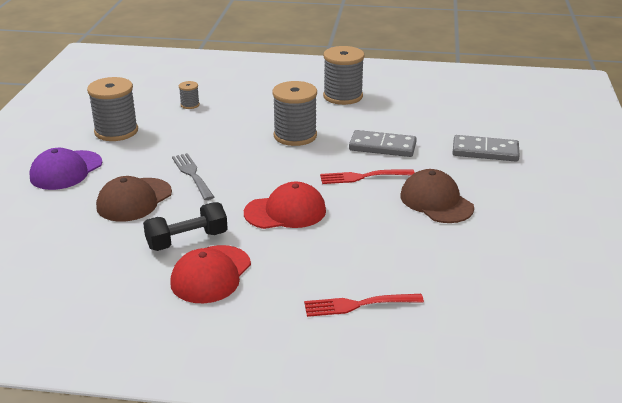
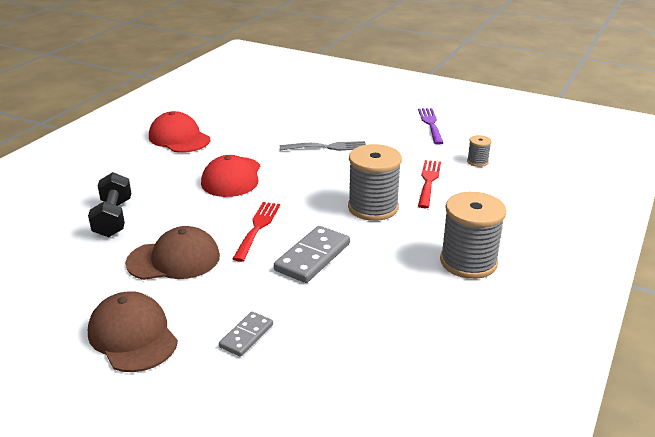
camera: 110 degrees right, 0 degrees up
(66, 170) = (369, 103): purple cap -> none
(116, 131) = (431, 124): grey spool -> purple fork
(134, 200) = (303, 122): brown cap -> brown cap (133, 336)
(187, 240) = (229, 135): black dumbbell -> black dumbbell (113, 218)
(359, 304) = (82, 183): red fork -> red fork (429, 182)
(485, 151) = (246, 336): grey domino -> grey domino, size x0.60

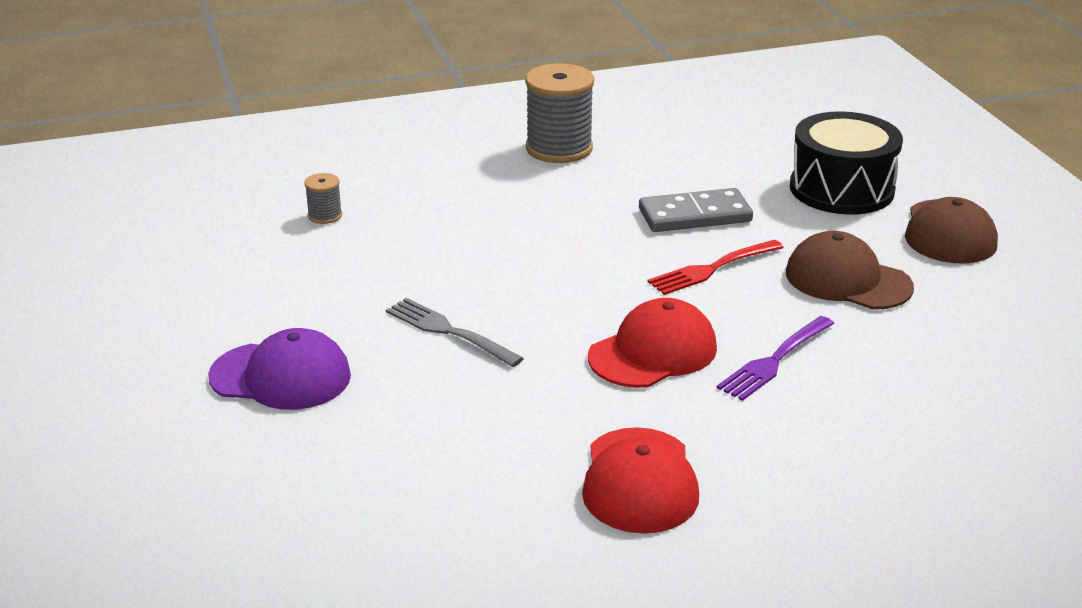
camera: 135 degrees left, 0 degrees up
(113, 218) = (882, 369): black dumbbell -> none
(246, 336) = (841, 189): grey domino -> black drum
(353, 111) = (281, 376): none -> purple cap
(373, 207) = (548, 228): grey spool -> none
(429, 182) = (431, 223): red fork -> none
(431, 124) = (242, 290): purple fork -> purple fork (775, 360)

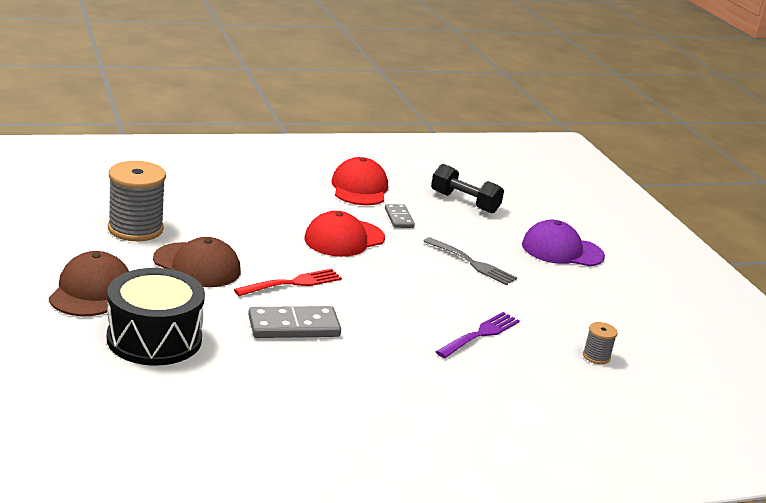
camera: 175 degrees right, 5 degrees down
(427, 473) = (464, 202): none -> black dumbbell
(559, 148) = (410, 411): grey spool -> grey spool (135, 229)
(562, 410) = (399, 218): none -> grey domino
(775, 360) = (270, 227): purple fork -> purple fork (480, 335)

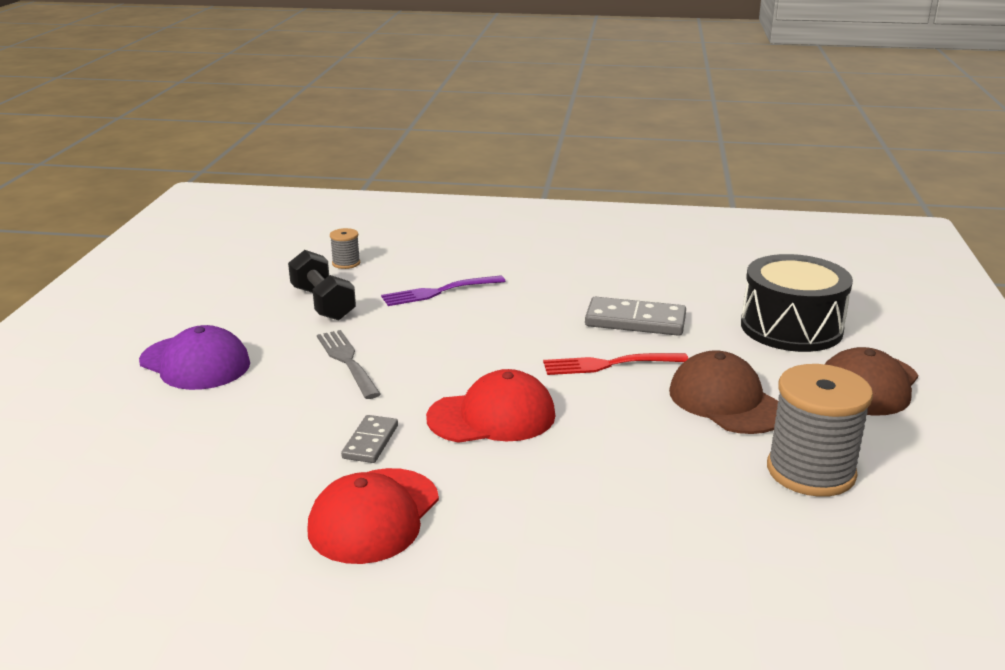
camera: 150 degrees left, 0 degrees up
(464, 202) = (219, 460): black dumbbell -> black dumbbell (323, 303)

